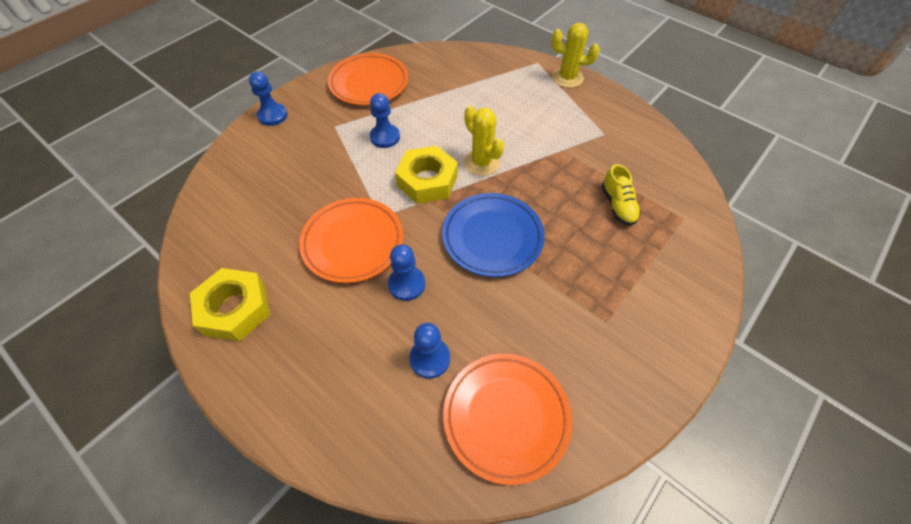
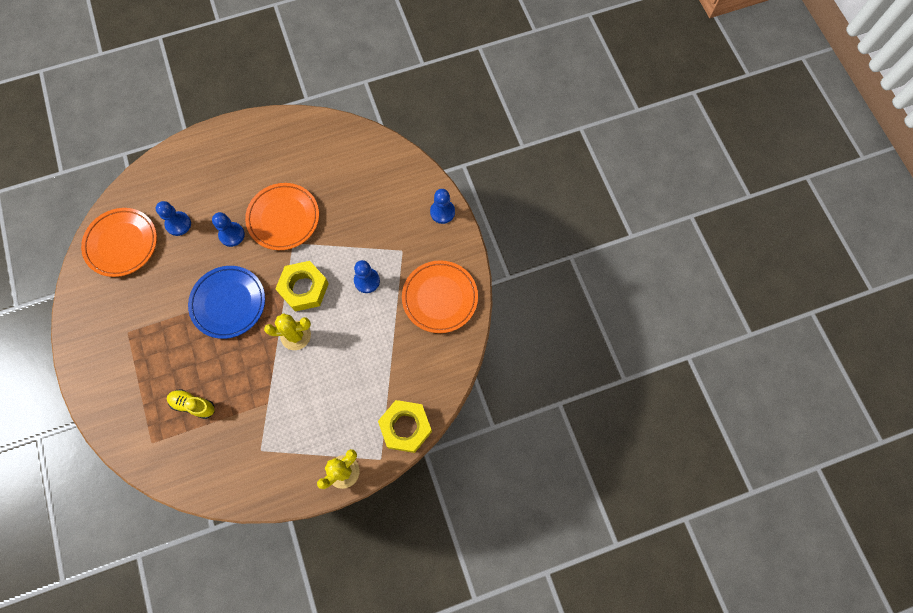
camera: 120 degrees right, 15 degrees up
(235, 309) = (280, 140): yellow nut -> yellow nut (405, 427)

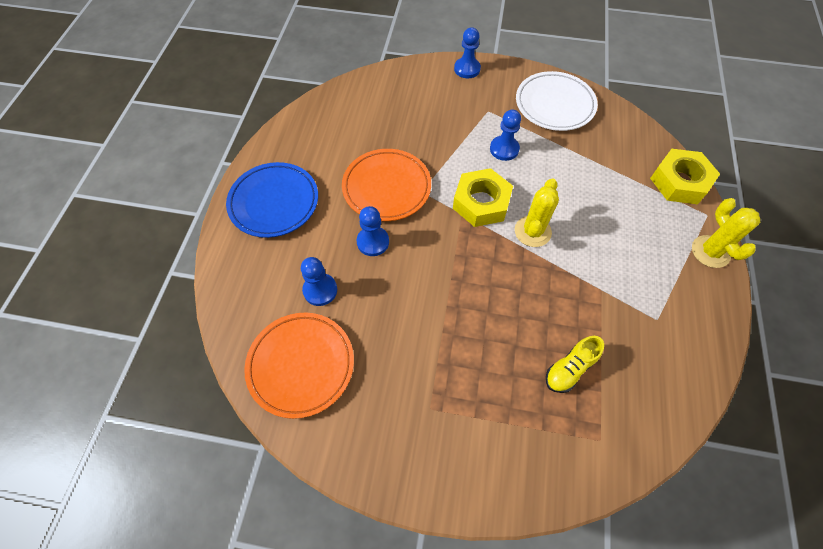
camera: 60 degrees left, 10 degrees down
(228, 303) = (457, 279): blue plate -> blue plate (274, 202)
(440, 298) = (554, 105): orange plate -> white plate

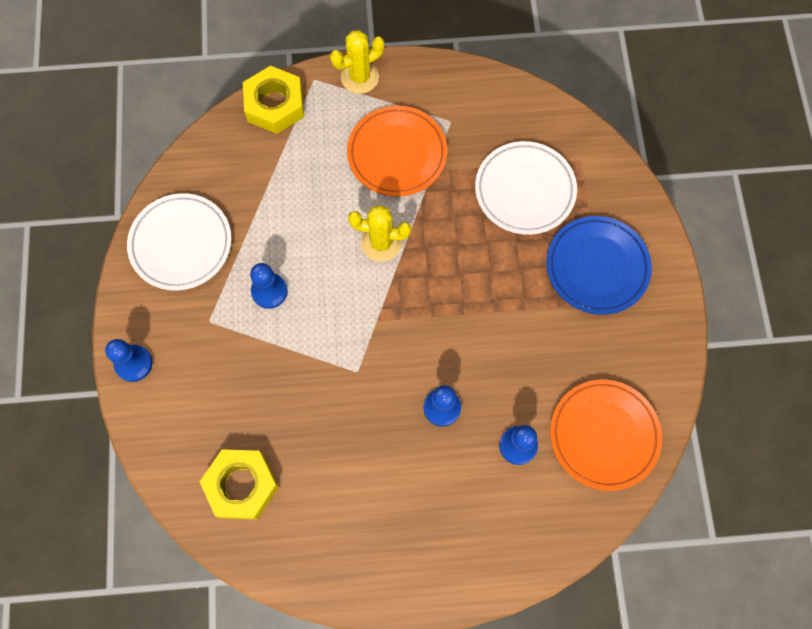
camera: 105 degrees left, 10 degrees up
(274, 202) = (420, 545): blue plate -> blue plate (597, 267)
(386, 188) = (362, 414): orange plate -> orange plate (397, 154)
(481, 202) = (356, 302): yellow nut -> yellow nut (241, 485)
(569, 369) = (524, 190): yellow shoe -> white plate

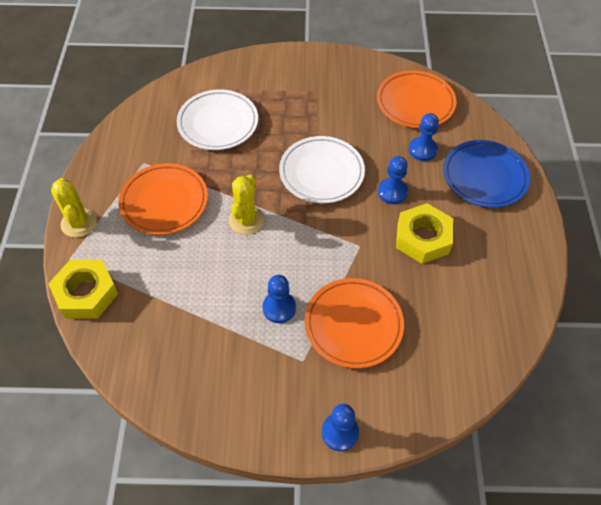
camera: 85 degrees left, 15 degrees down
(181, 244) = (218, 384): white plate -> white plate (321, 173)
(241, 485) = (458, 339): yellow nut -> yellow nut (422, 238)
(253, 370) = (353, 325): none -> orange plate
(597, 267) = (288, 90): blue plate -> blue plate (484, 177)

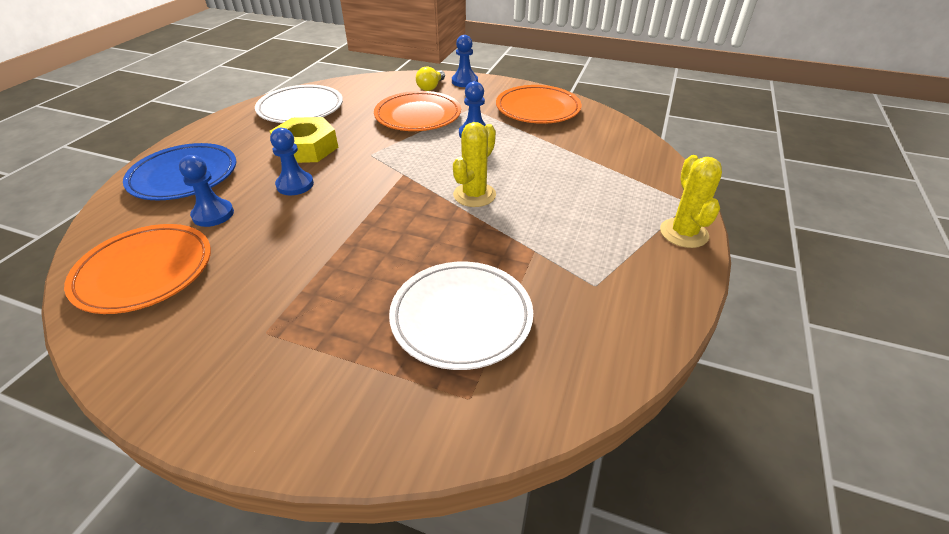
camera: 160 degrees left, 15 degrees down
(86, 293) = (662, 174): yellow nut -> none
(164, 202) = (569, 231): orange plate -> orange plate (537, 109)
(321, 173) = (356, 219): white plate -> white plate (301, 109)
(375, 400) = (431, 87): none -> yellow light bulb

